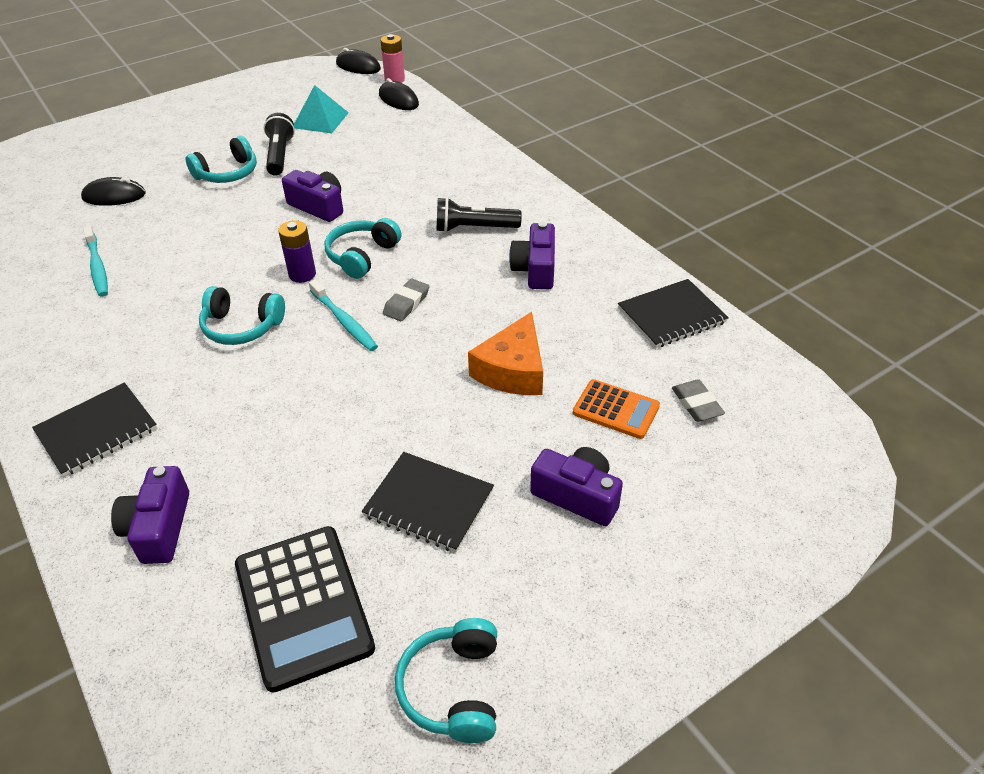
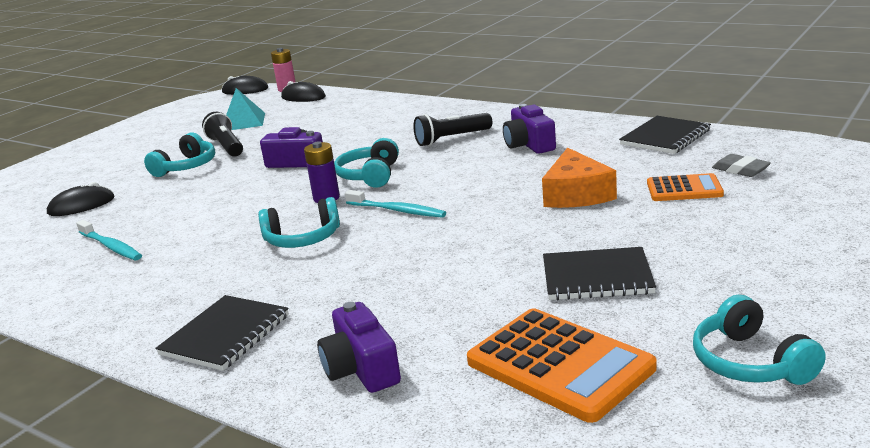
camera: 20 degrees left, 20 degrees down
(303, 606) = (559, 365): black calculator -> orange calculator
(406, 303) = (441, 187): grey eraser -> none
(577, 495) = (712, 236): purple camera -> none

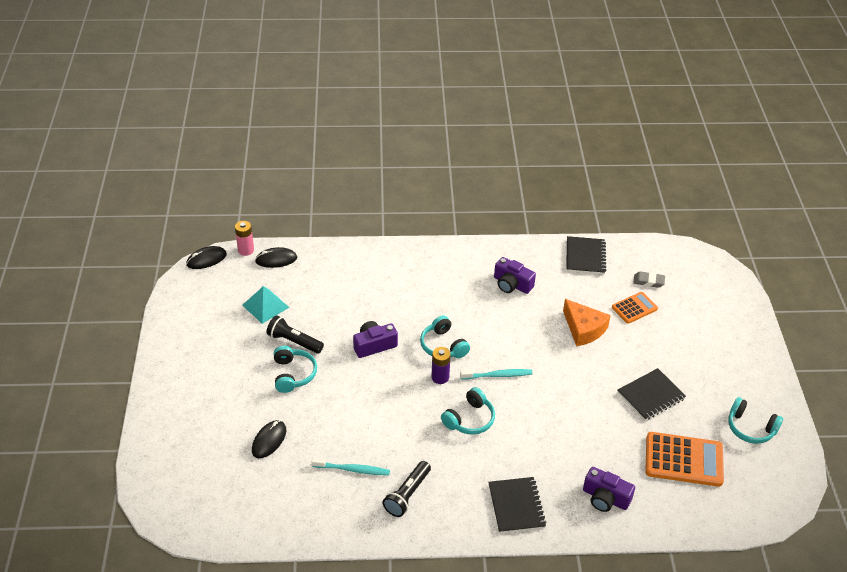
camera: 40 degrees left, 20 degrees up
(451, 139) = (455, 290): black flashlight -> black flashlight (407, 495)

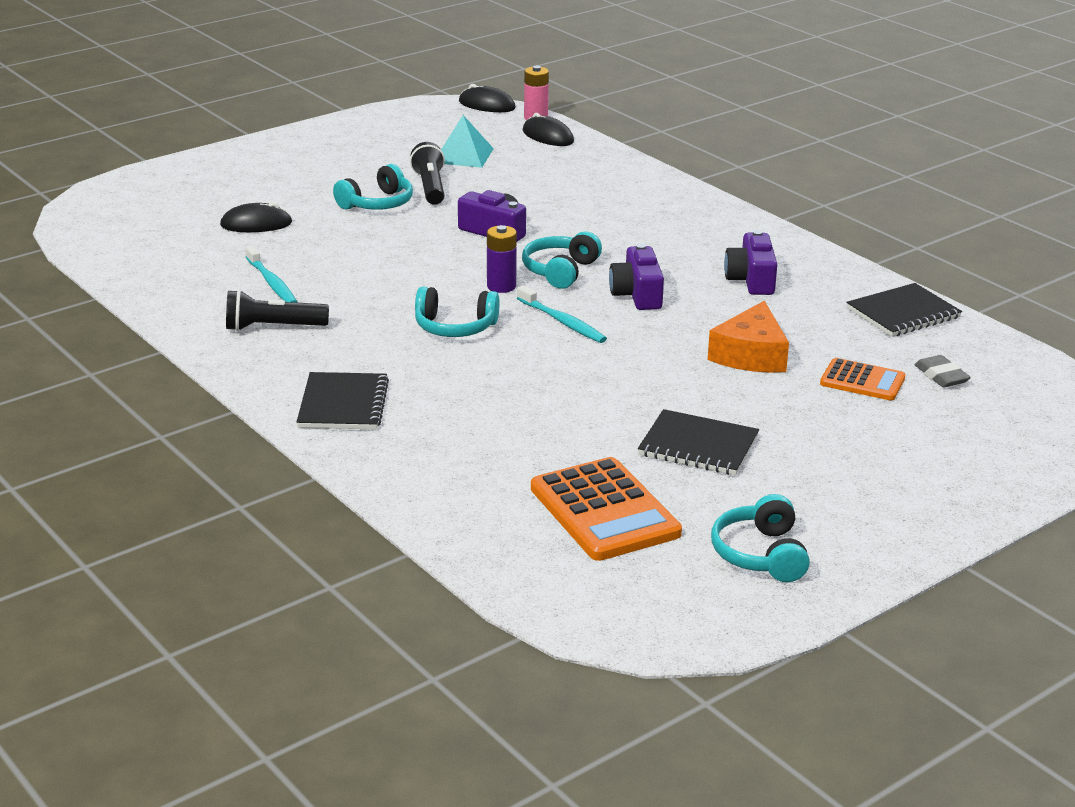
camera: 55 degrees right, 15 degrees down
(516, 506) = (343, 404): black notebook -> black notebook turned 45 degrees counterclockwise
(605, 498) = (442, 466): purple camera -> purple camera (637, 294)

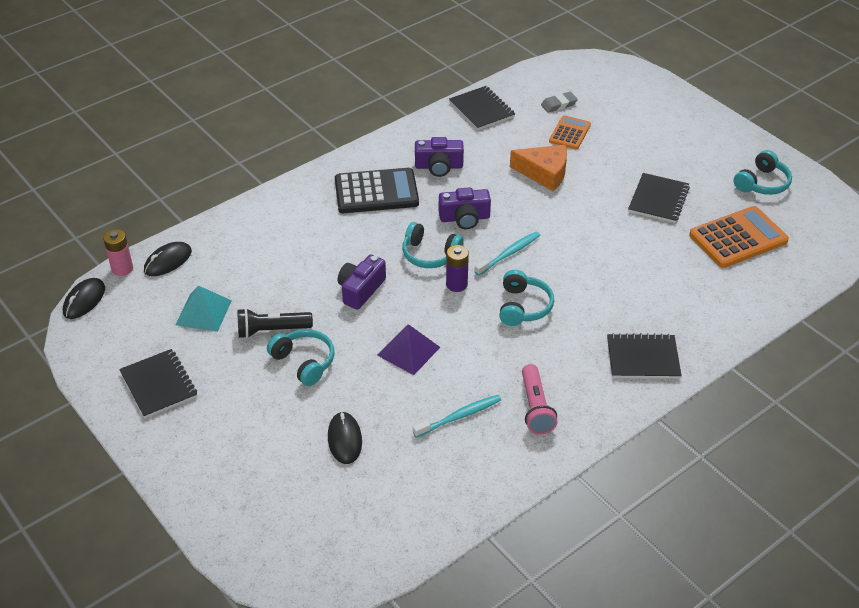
camera: 90 degrees left, 15 degrees up
(273, 327) = (535, 408): black flashlight -> pink flashlight
(358, 141) = (159, 385): none -> black notebook
(385, 257) = (408, 351): none -> purple pyramid
(687, 240) = (376, 192): none -> black calculator
(761, 554) = (762, 183): turquoise headphones -> turquoise headphones turned 45 degrees counterclockwise

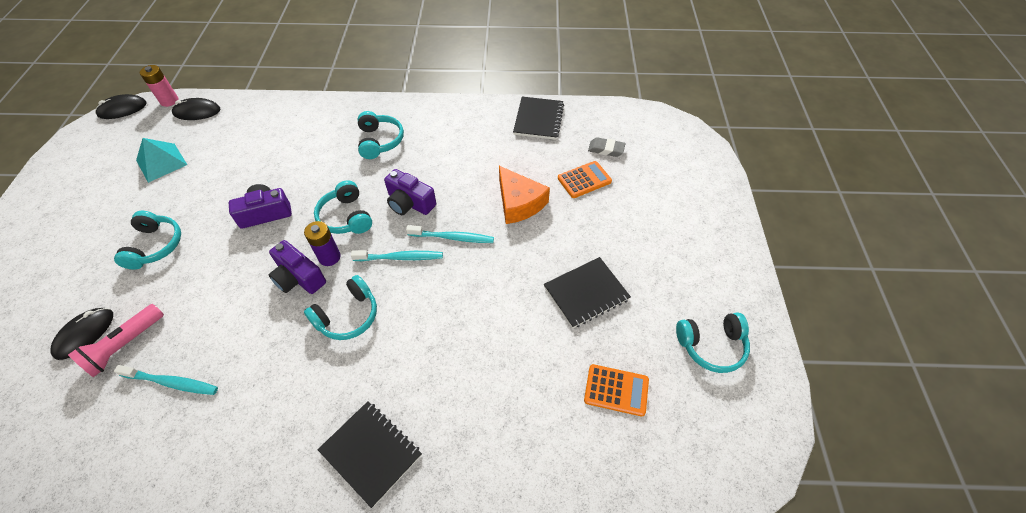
camera: 40 degrees right, 10 degrees up
(159, 385) = (66, 198): black notebook -> none
(272, 330) = (174, 205): black flashlight -> none
(376, 192) = (380, 141): black calculator -> turquoise headphones
(408, 351) = (223, 290): purple pyramid -> none
(439, 166) = (448, 147): purple camera -> purple camera (299, 277)
(528, 221) = (452, 237): none -> turquoise toothbrush
(535, 408) = (228, 426): pink flashlight -> pink flashlight (124, 346)
(738, 238) = (616, 390): orange calculator -> orange calculator, size x0.59

